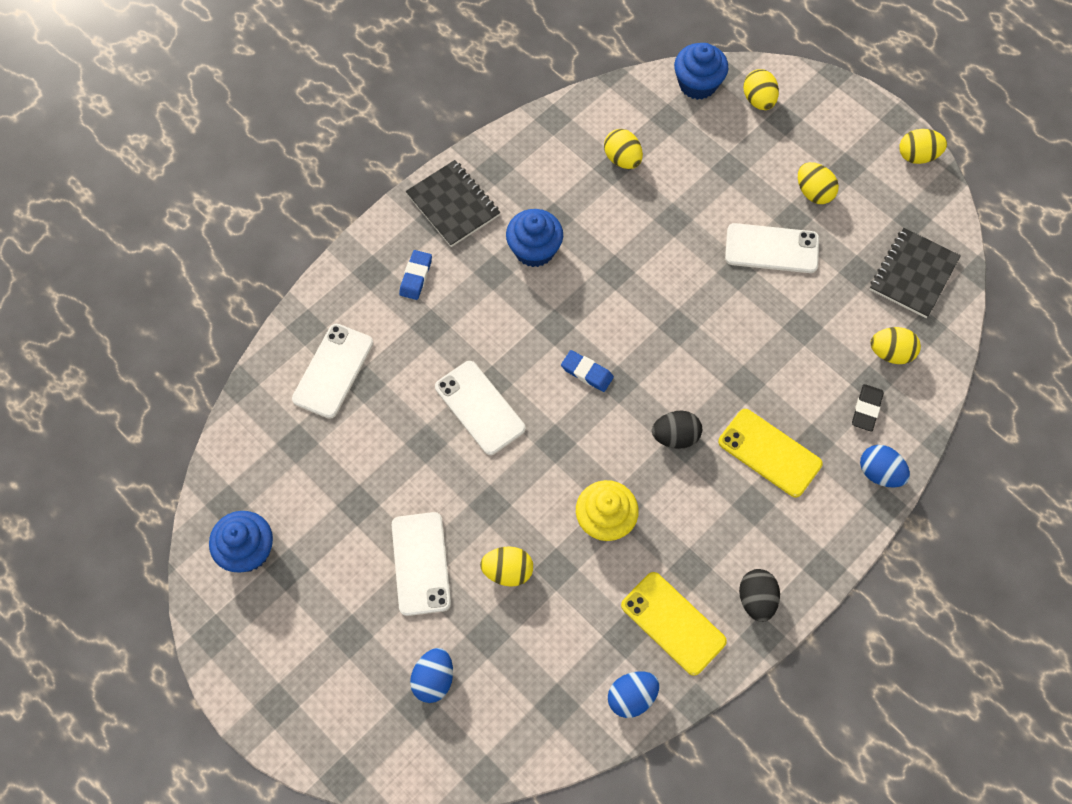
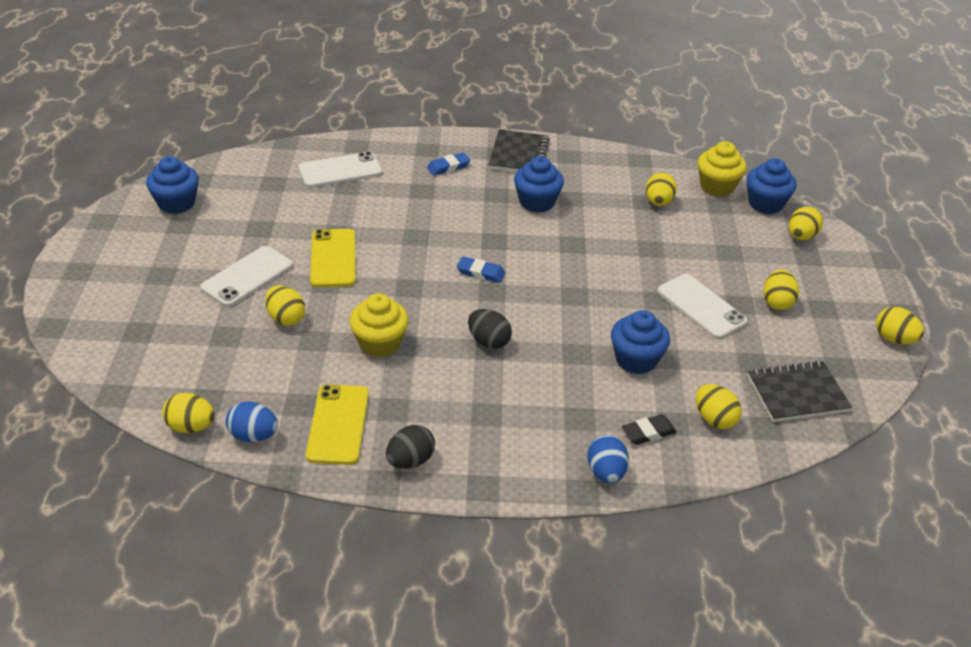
camera: 45 degrees right, 25 degrees down
(434, 679) = (166, 328): blue egg -> none
(480, 408) = (392, 241): white phone -> none
(580, 739) = (191, 426): none -> yellow egg
(587, 372) = (480, 273): blue eraser -> blue eraser turned 60 degrees counterclockwise
(643, 96) = (717, 186): none -> yellow cupcake
(769, 453) = (540, 398): yellow phone -> yellow phone (333, 258)
(787, 348) = (636, 359): none -> blue cupcake

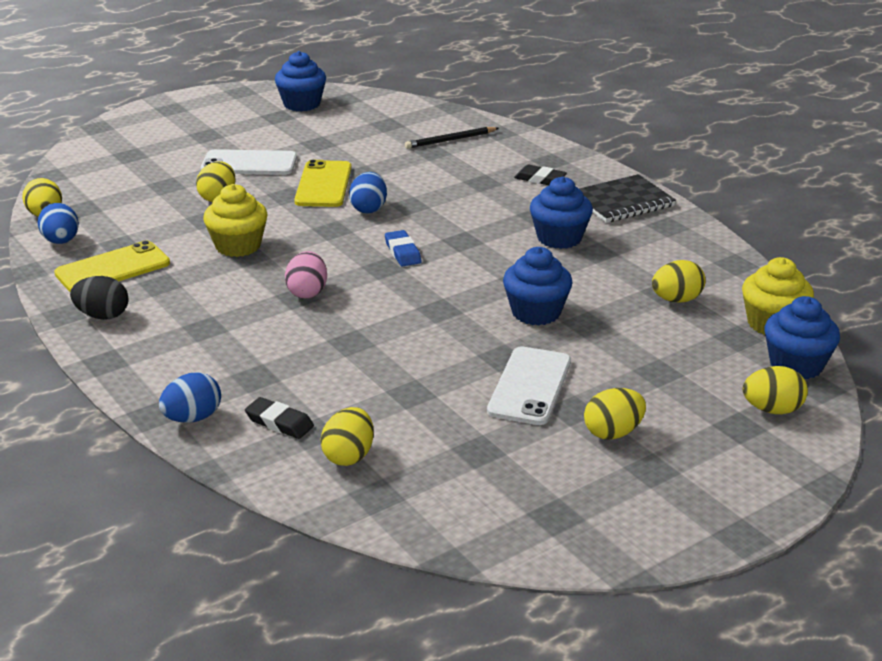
camera: 55 degrees right, 10 degrees down
(333, 258) = (323, 185): yellow phone -> yellow phone turned 45 degrees counterclockwise
(340, 170) = (450, 140): white phone -> black pencil
(398, 256) = (368, 209): none -> blue egg
(448, 167) = (540, 179): blue eraser -> black eraser
(488, 341) = (307, 292): black egg -> pink egg
(636, 359) = (385, 377): blue cupcake -> blue cupcake (536, 312)
(797, 393) = (462, 498): black notebook -> none
(894, 339) = (670, 542): yellow egg -> none

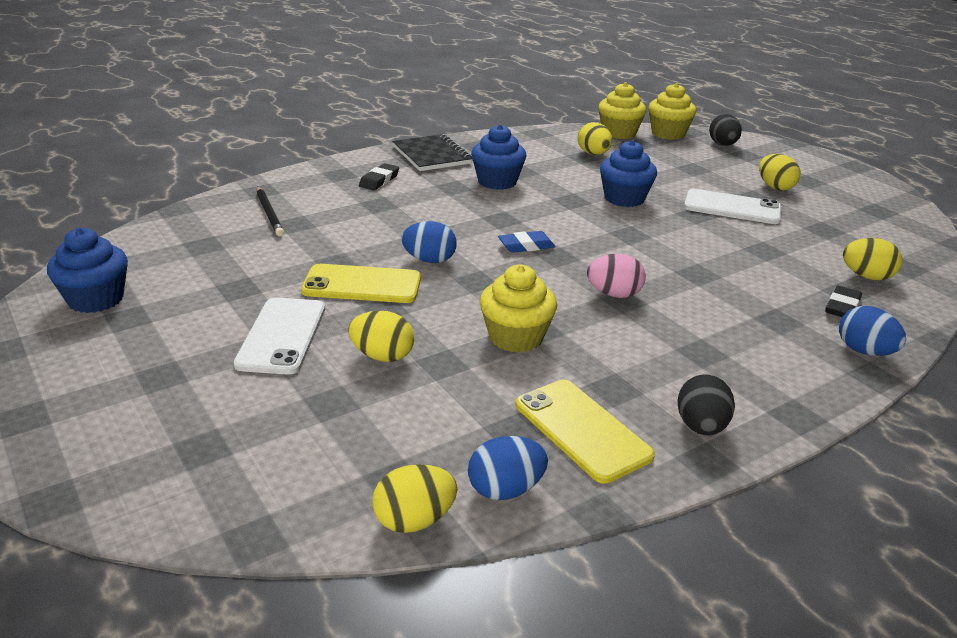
camera: 90 degrees left, 0 degrees up
(772, 410) = (722, 145): yellow egg -> black egg
(796, 365) = (668, 133): blue cupcake -> yellow cupcake

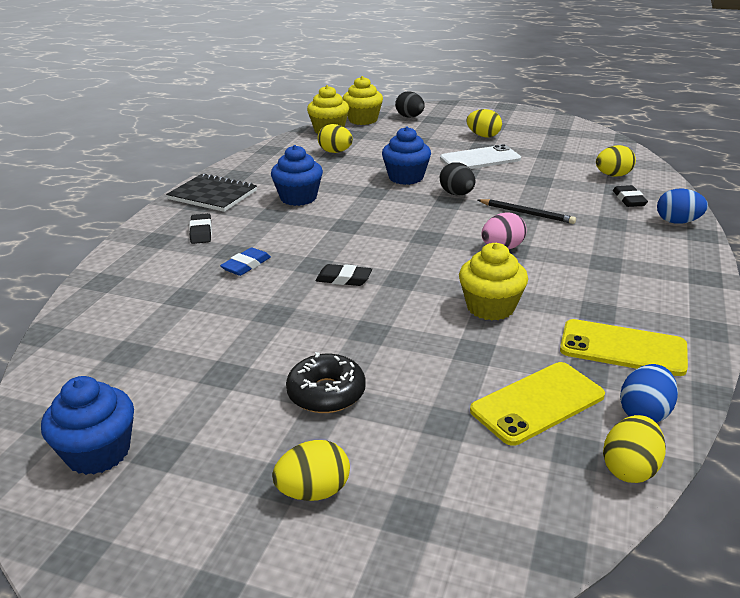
camera: 35 degrees left, 0 degrees up
(269, 213) = (146, 298): black pencil -> black pencil (526, 213)
(282, 336) = (326, 393): white phone -> black donut
(362, 285) = (323, 321): yellow phone -> yellow phone (537, 403)
(382, 356) = (426, 368): yellow egg -> yellow egg (314, 491)
(429, 260) = (344, 279): blue egg -> black eraser
(526, 246) = (395, 238): blue eraser -> blue eraser (246, 265)
(701, 427) = (675, 310): black egg -> black egg (457, 194)

